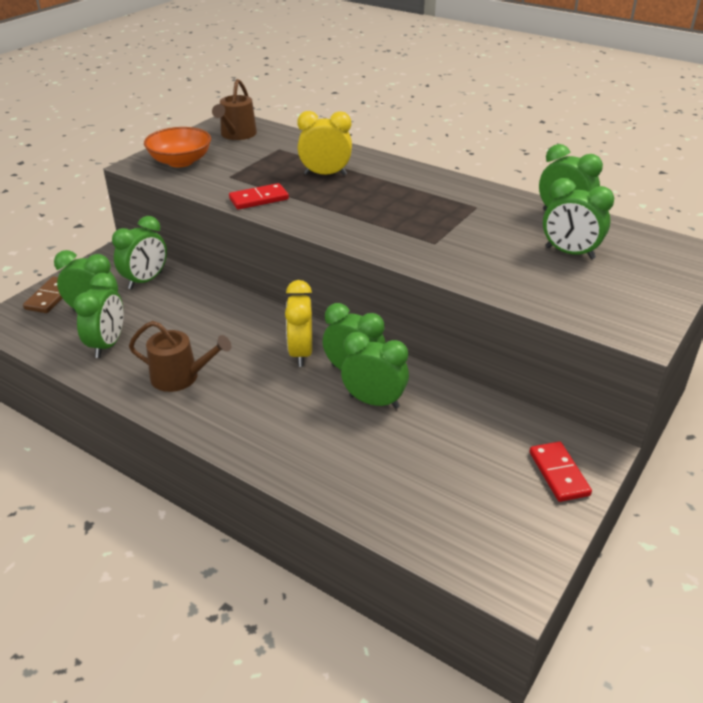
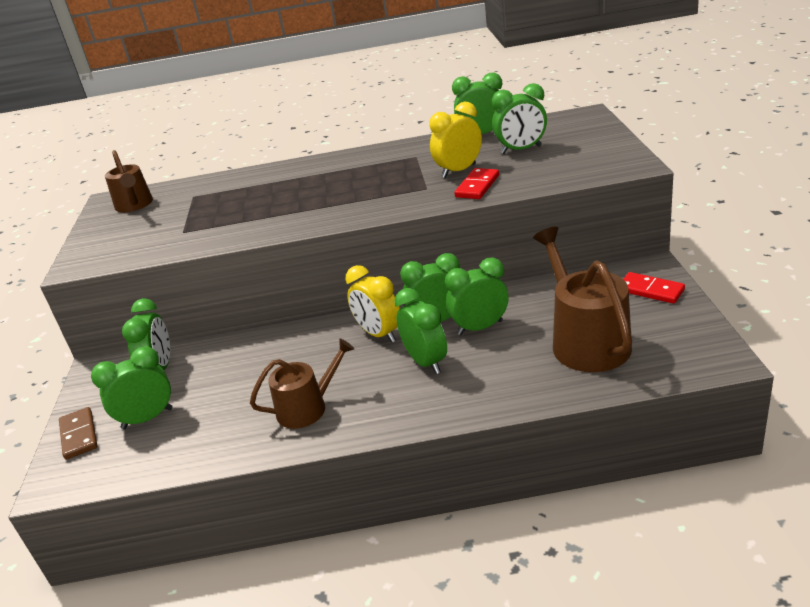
camera: 35 degrees left, 5 degrees down
(107, 345) = (201, 430): green clock -> green clock (426, 362)
(180, 161) = (115, 245): orange bowl -> none
(259, 199) = (239, 232): red domino -> red domino (477, 186)
(325, 174) = (266, 192): yellow clock -> yellow clock (459, 171)
(432, 476) = (586, 341): none -> brown watering can

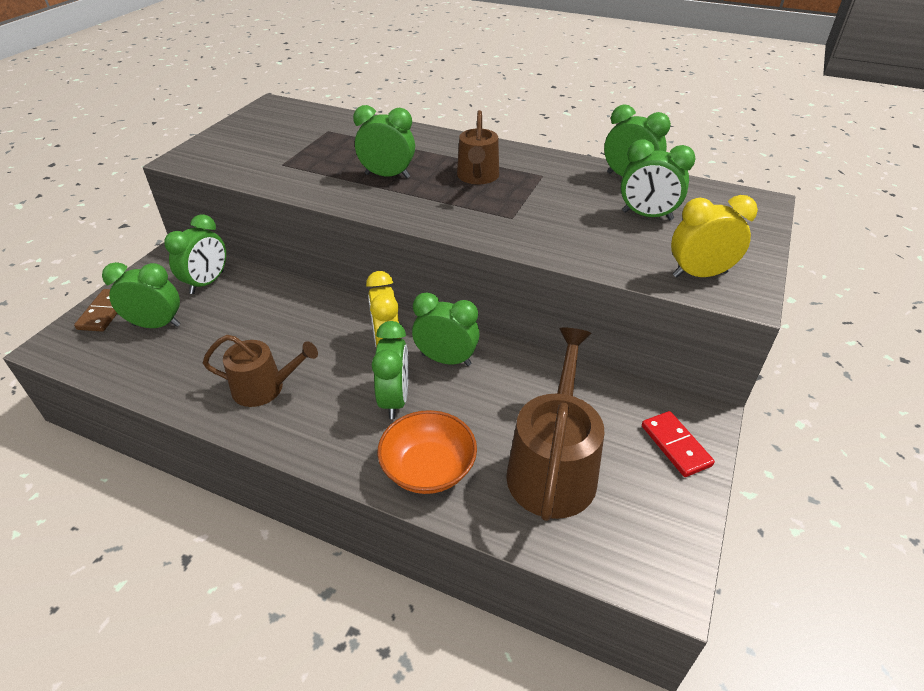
camera: 25 degrees right, 10 degrees up
(135, 205) = (281, 119): brown watering can -> brown watering can (477, 177)
(459, 171) = (562, 212): yellow clock -> yellow clock (699, 274)
(477, 186) = (559, 239): red domino -> none
(480, 327) = (474, 390): green clock -> green clock (387, 176)
(500, 386) = (428, 468): none -> orange bowl

